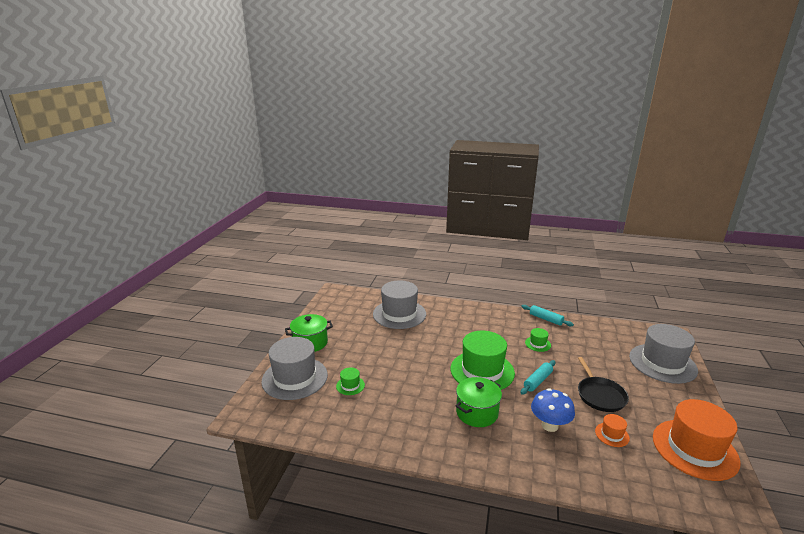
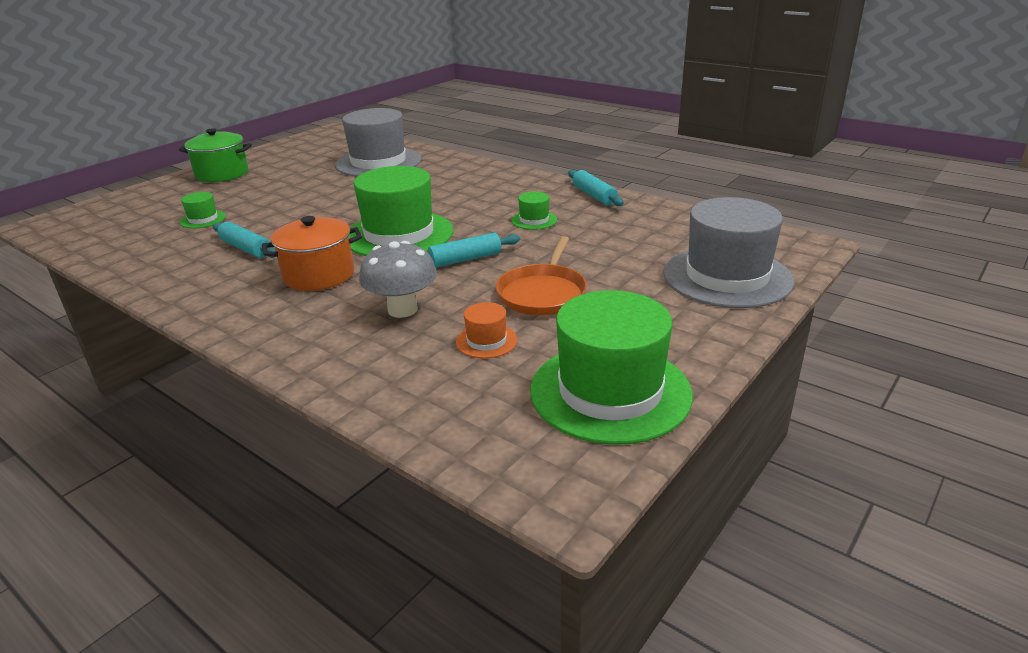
camera: 25 degrees right, 5 degrees up
(295, 378) = (152, 202): grey hat -> none
(409, 403) = (246, 248): none -> turquoise rolling pin
(477, 413) = (319, 275): green pot -> orange pot
(549, 425) = (402, 310): blue mushroom -> grey mushroom
(600, 395) = (543, 293): black pan -> orange pan
(694, 449) = (610, 392): orange hat -> green hat

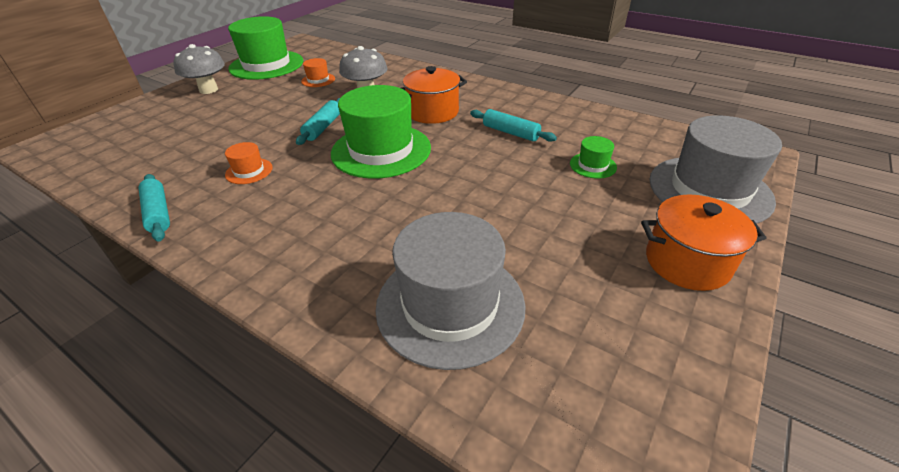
camera: 175 degrees right, 10 degrees up
(222, 174) = (687, 262): green pot -> orange pot
(465, 259) = (323, 127): turquoise rolling pin -> turquoise rolling pin turned 45 degrees counterclockwise
(534, 220) = (249, 171): green hat -> orange hat
(543, 293) = (275, 104): orange pan -> none
(677, 326) = (208, 90): none -> grey mushroom
(727, 277) = (141, 119): grey hat -> grey hat (709, 190)

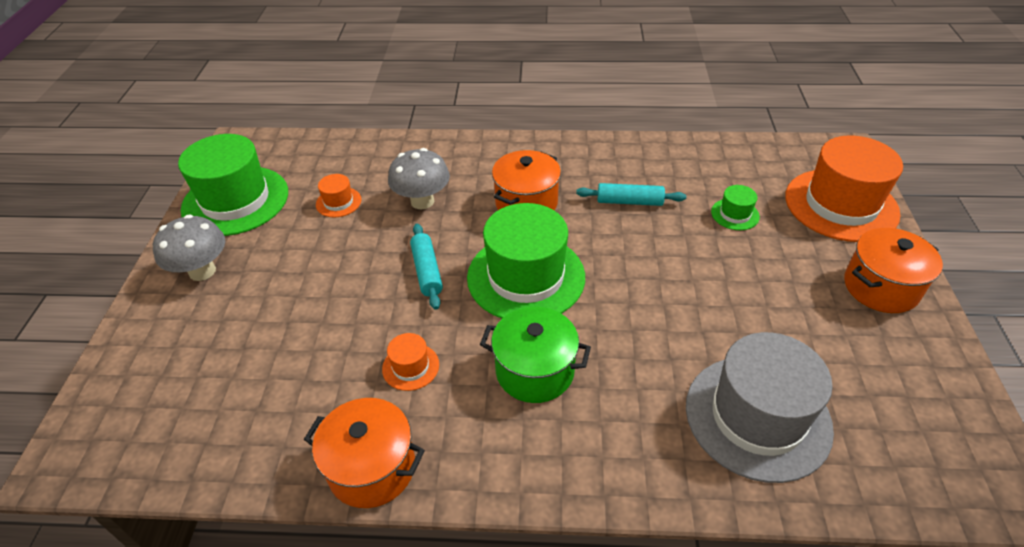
camera: 30 degrees left, 5 degrees up
(158, 213) = (372, 468): turquoise rolling pin -> orange pot
(319, 203) = (535, 371): none -> green pot
(709, 190) = (841, 205): grey hat -> orange hat

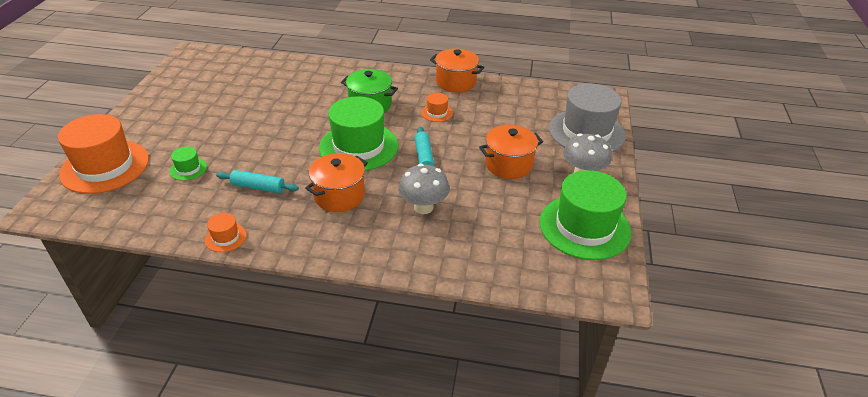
camera: 175 degrees left, 5 degrees down
(338, 202) = (494, 215): orange hat -> orange hat (225, 237)
(757, 417) = (270, 80): grey hat -> grey hat (586, 132)
(880, 287) = (146, 118): orange pot -> orange pot (508, 164)

